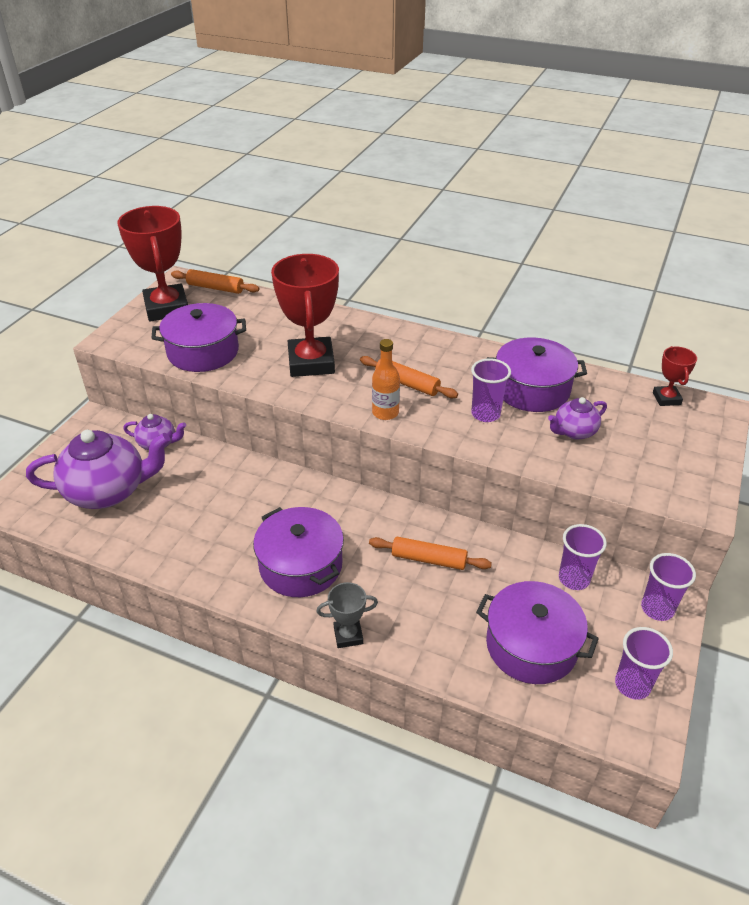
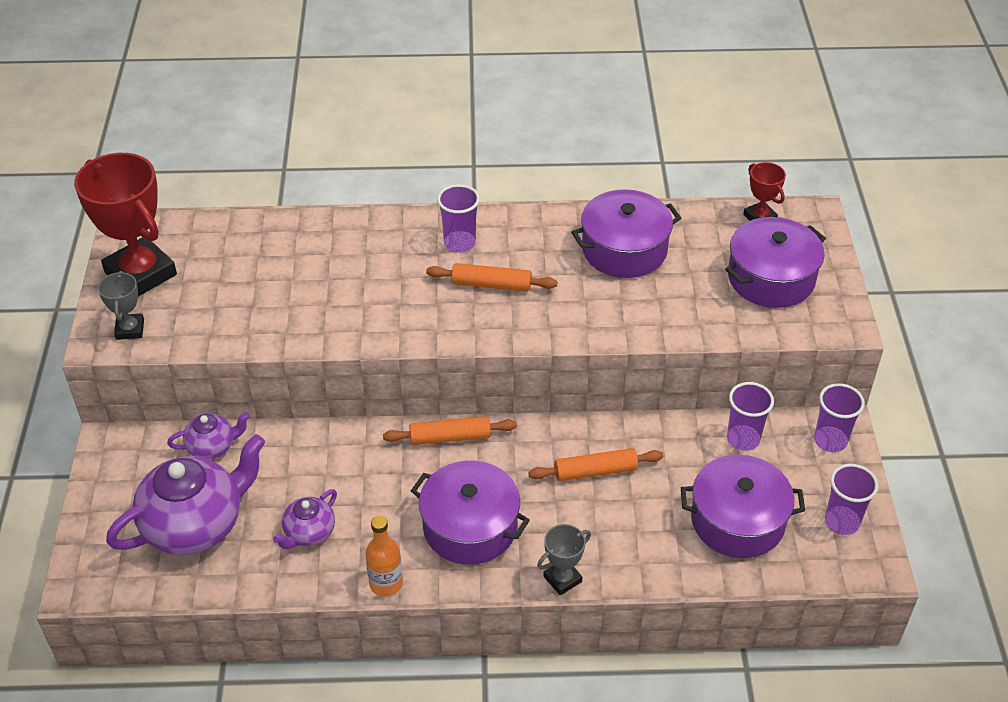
camera: 25 degrees left, 5 degrees up
(132, 339) = (130, 329): none -> grey trophy
(203, 352) = (231, 319): purple pot -> purple pot (771, 278)
(215, 288) = (181, 227): orange rolling pin -> orange rolling pin (450, 437)
(311, 362) = (368, 292): red trophy -> none
(385, 413) = (490, 328): orange bottle -> orange bottle (386, 583)
(485, 414) = (594, 295): purple cup -> purple cup (459, 243)
(574, 431) = (691, 286): purple teapot -> purple teapot (309, 533)

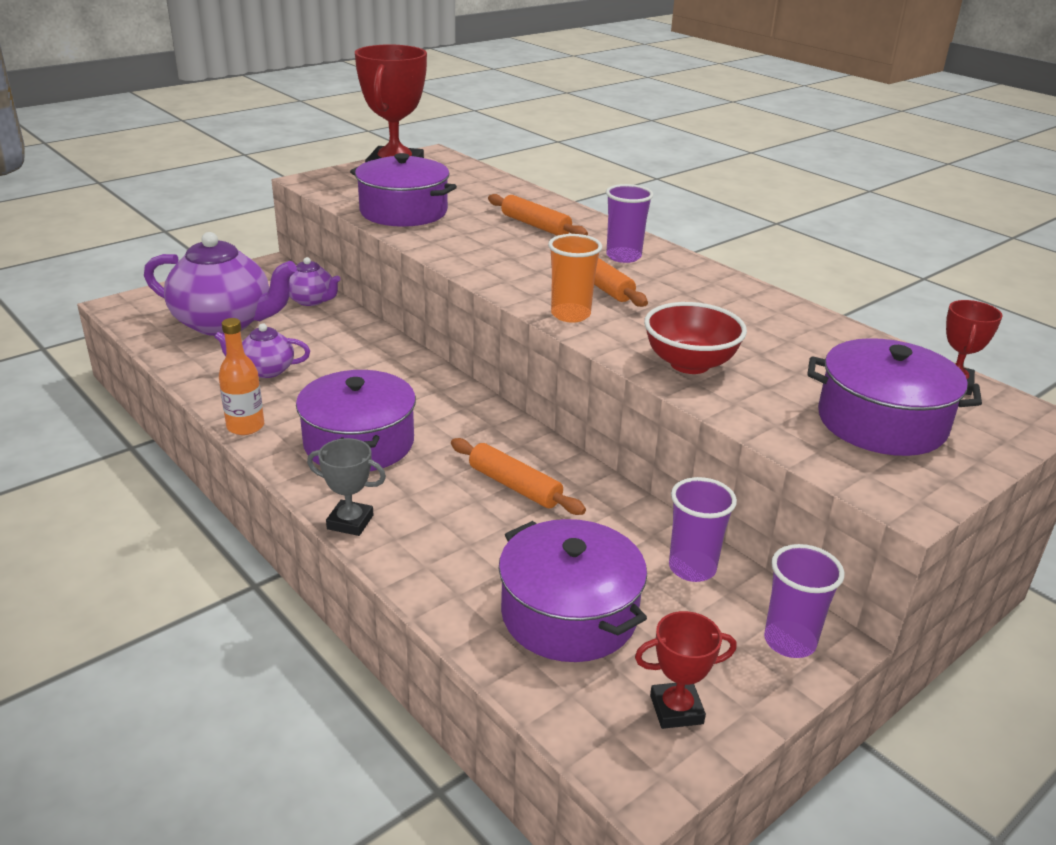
camera: 50 degrees right, 15 degrees down
(130, 329) = (335, 184): grey trophy -> none
(450, 437) = (452, 392): orange rolling pin -> orange rolling pin (535, 225)
(522, 327) = (570, 315): none -> orange cup
(624, 249) = (758, 328): purple pot -> purple pot (403, 212)
(639, 313) = (689, 364): none -> red bowl
(842, 522) = (676, 709): purple cup -> red trophy

